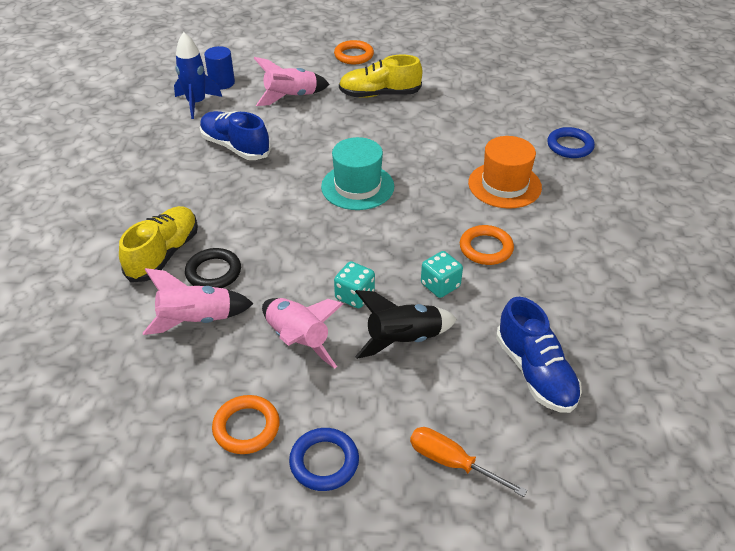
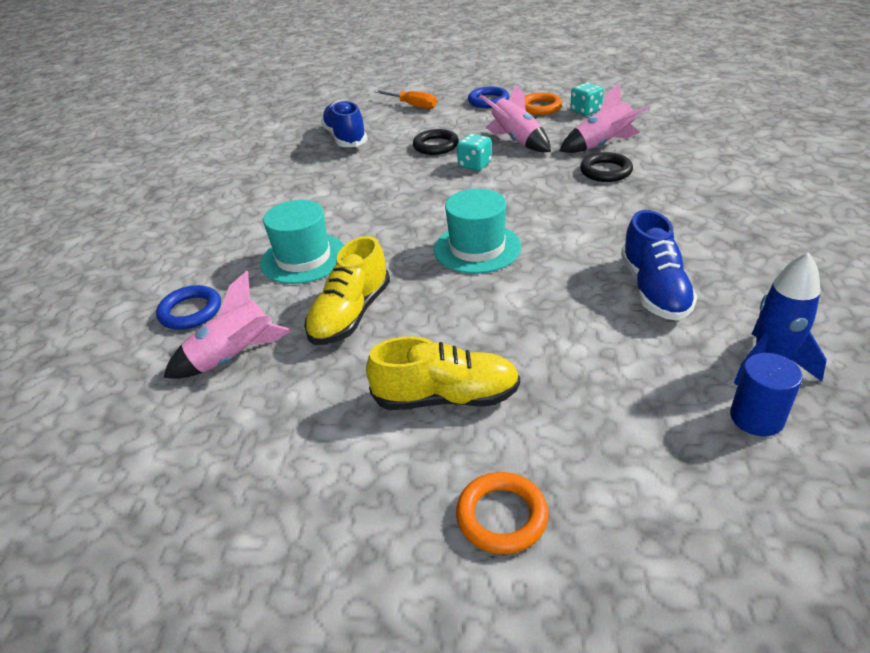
camera: 175 degrees left, 5 degrees down
(164, 254) = (663, 180): yellow shoe -> yellow shoe (350, 315)
(235, 147) = (654, 290): blue shoe -> blue shoe turned 45 degrees clockwise
(291, 97) = (605, 386): pink rocket -> pink rocket (234, 358)
(403, 340) = (436, 146): black rocket -> black ring
(440, 285) = (400, 175): turquoise dice -> turquoise dice (585, 111)
(486, 248) = (350, 201): orange ring -> none
(504, 185) = (303, 258): orange hat -> turquoise hat

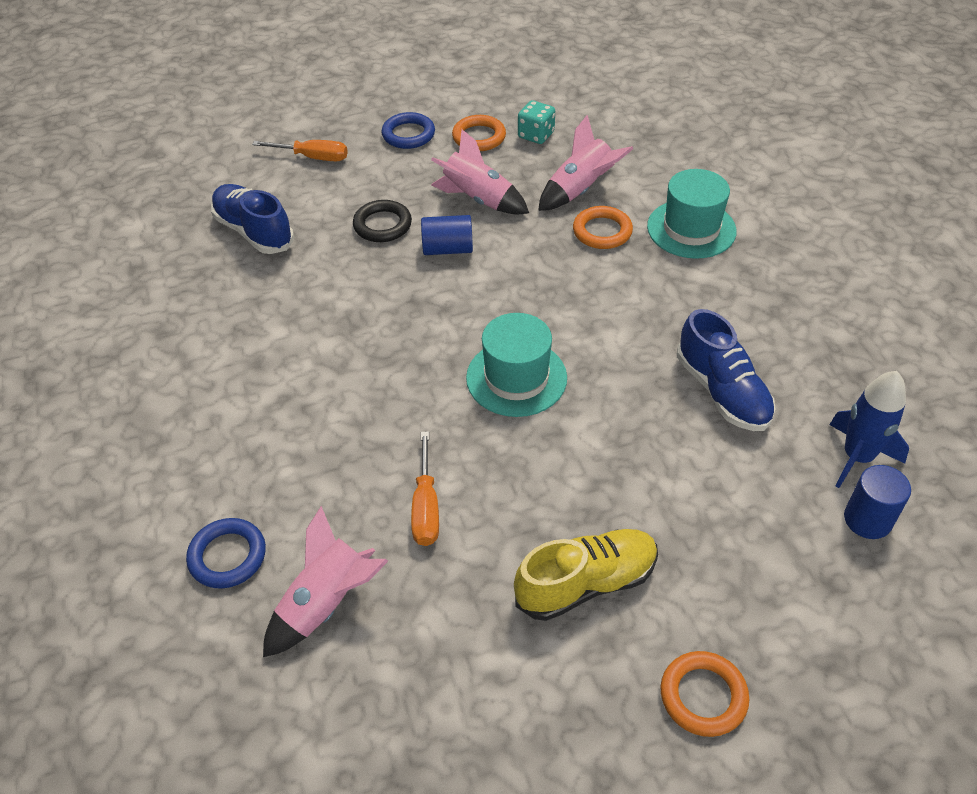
camera: 25 degrees left, 10 degrees up
(303, 258) = (320, 441): turquoise hat -> turquoise hat (691, 229)
(350, 315) = (426, 508): yellow shoe -> orange screwdriver
(474, 165) = (448, 249): turquoise dice -> blue cylinder
(605, 171) = (602, 231): black ring -> orange ring

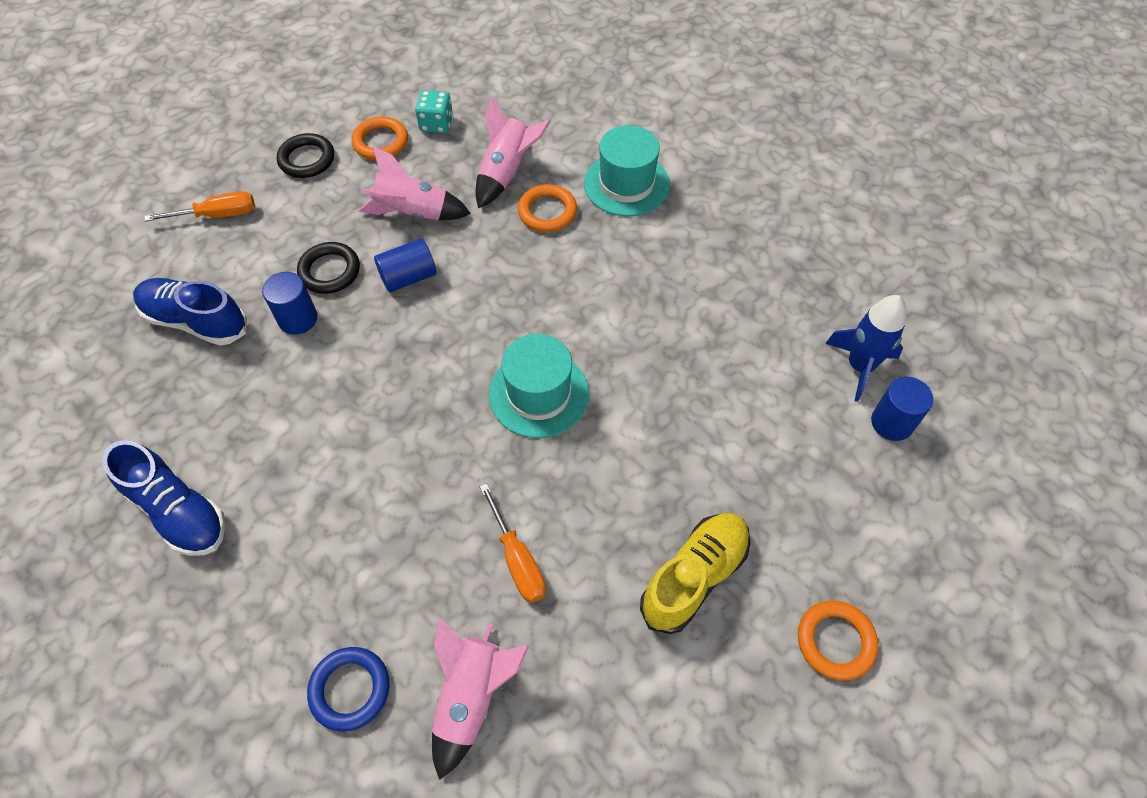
camera: 25 degrees left, 10 degrees up
(336, 254) = (298, 319): none -> blue cylinder
(408, 134) = (307, 159): blue ring -> black ring
(722, 391) = (725, 343): blue shoe -> blue shoe (178, 511)

